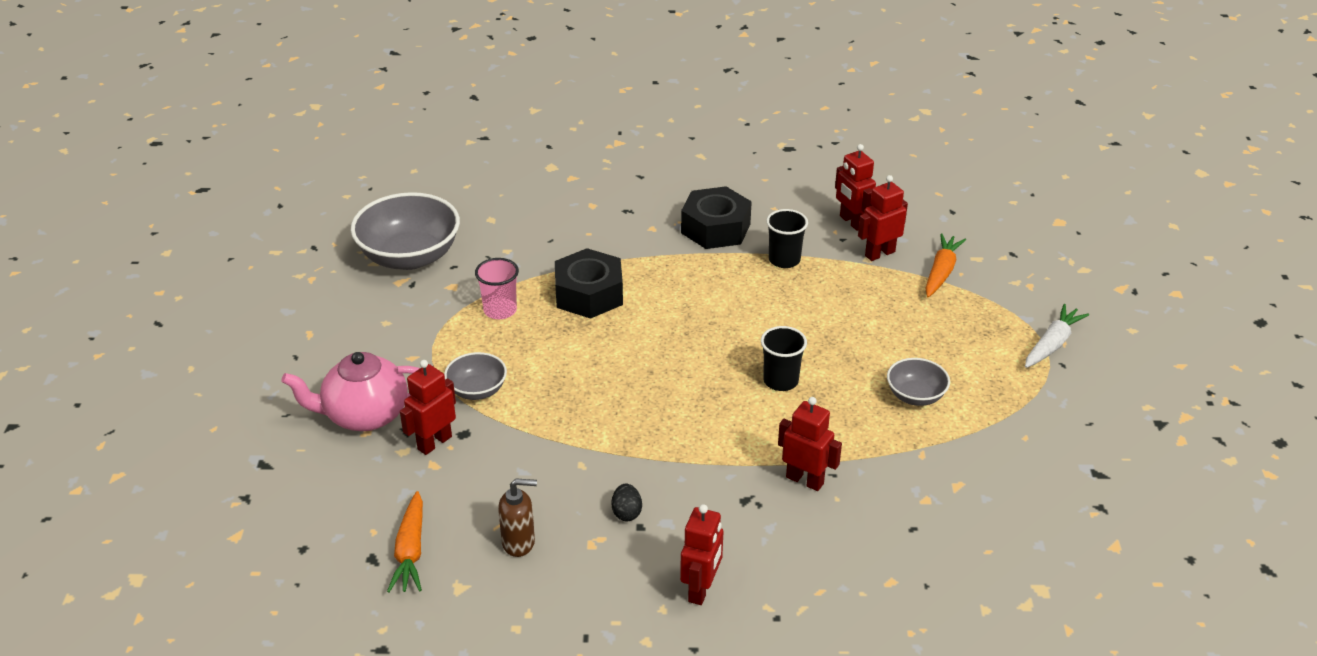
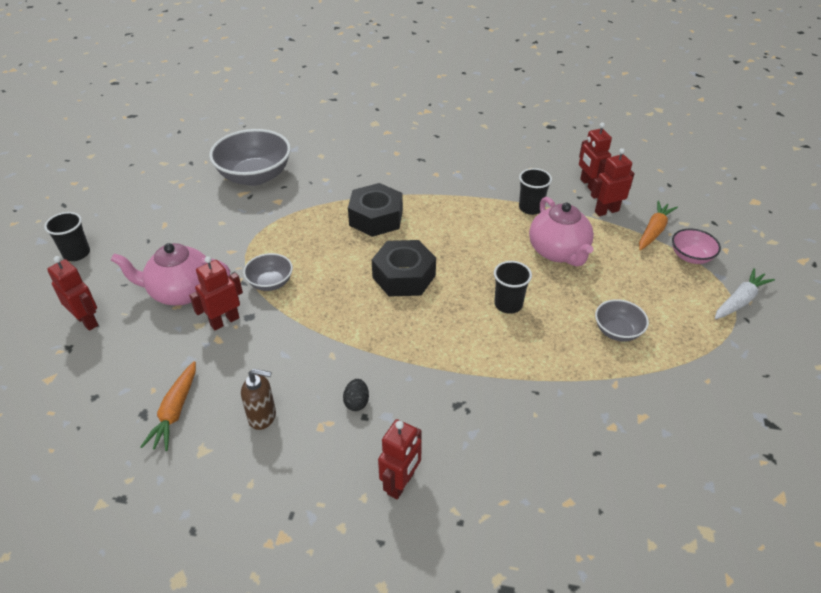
camera: 10 degrees right, 5 degrees up
(205, 384) = (76, 253): none -> black cup
(500, 310) = (307, 223): pink cup -> none
(715, 228) = (483, 179): black nut -> black nut (404, 276)
(805, 480) = (511, 394): red robot -> red robot (87, 321)
(829, 311) = (558, 252): none -> pink teapot
(989, 299) = (691, 257): none -> pink bowl

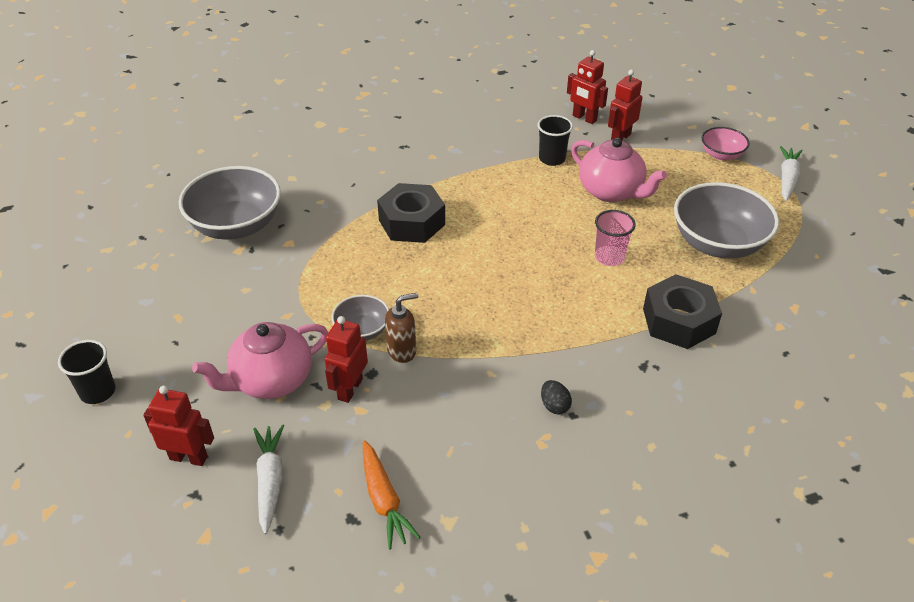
camera: 30 degrees left, 0 degrees up
(118, 361) = (270, 481): none -> white carrot
(262, 416) = (478, 461): brown soap dispenser -> brown soap dispenser (402, 351)
(401, 484) = (657, 457): red robot -> none
(404, 276) = (491, 269): black nut -> black nut (678, 321)
(508, 304) = (609, 257): black cup -> pink cup
(617, 331) = (718, 243): grey bowl -> grey bowl, size x1.92
(653, 231) = (674, 142): orange carrot -> none

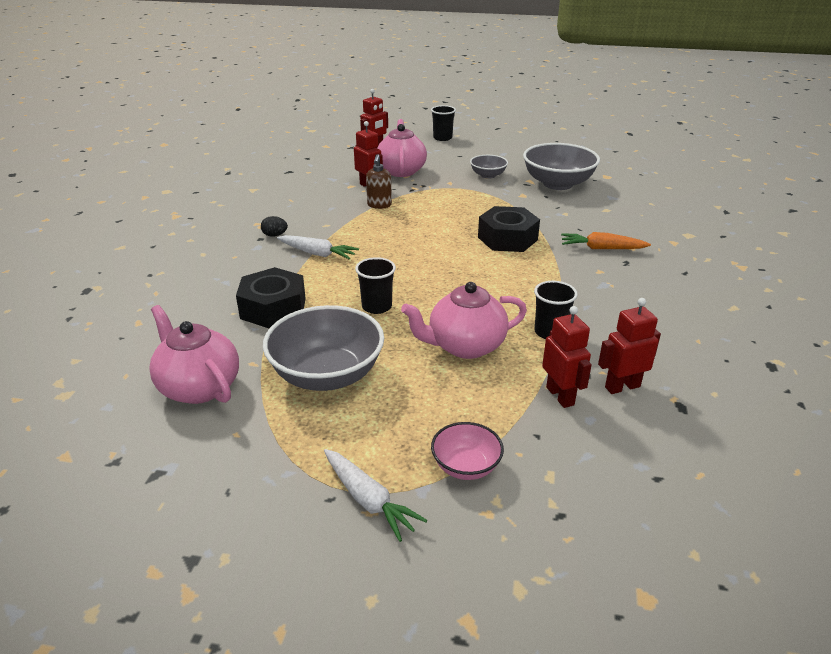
camera: 120 degrees right, 10 degrees down
(270, 481) = (336, 160): white carrot -> white carrot (317, 254)
(362, 330) = (411, 199): grey bowl -> grey bowl (488, 175)
(384, 500) = (288, 179): orange carrot -> orange carrot (602, 248)
(609, 257) = (377, 307): pink cup -> black cup
(808, 302) = (199, 387): none -> pink teapot

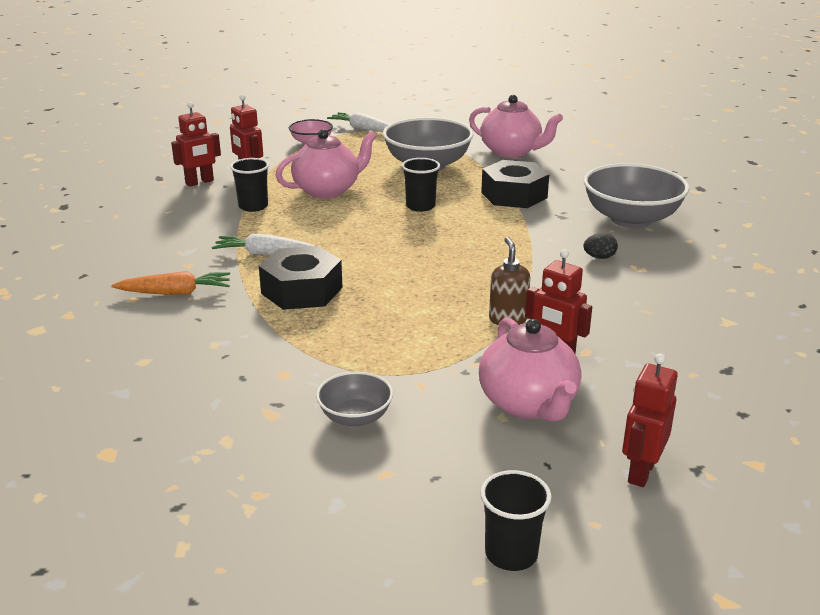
camera: 165 degrees right, 5 degrees down
(317, 254) = (525, 243): white carrot -> white carrot (265, 254)
(557, 184) = (216, 413): grey bowl -> grey bowl (631, 219)

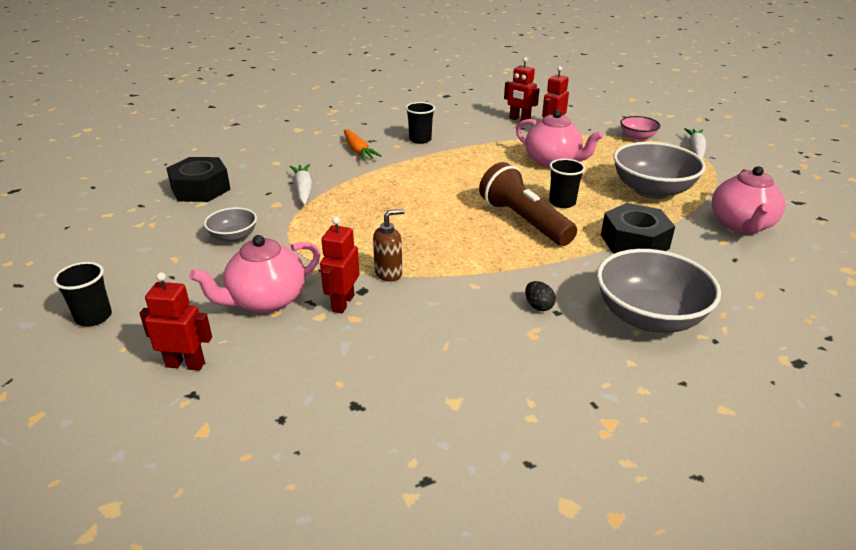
camera: 70 degrees right, 5 degrees up
(253, 206) = (498, 144): black cup -> black cup (420, 139)
(265, 254) = (429, 164): white carrot -> white carrot (303, 189)
(301, 290) = (385, 187): black nut -> black nut (200, 189)
(444, 231) = (523, 221): none -> brown flashlight

